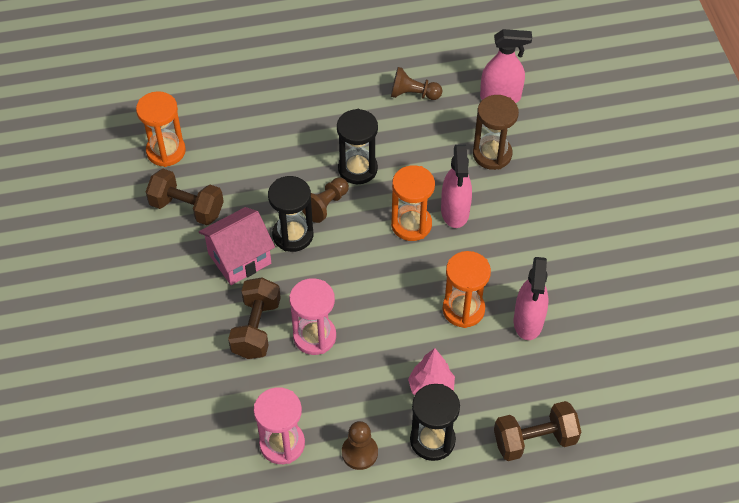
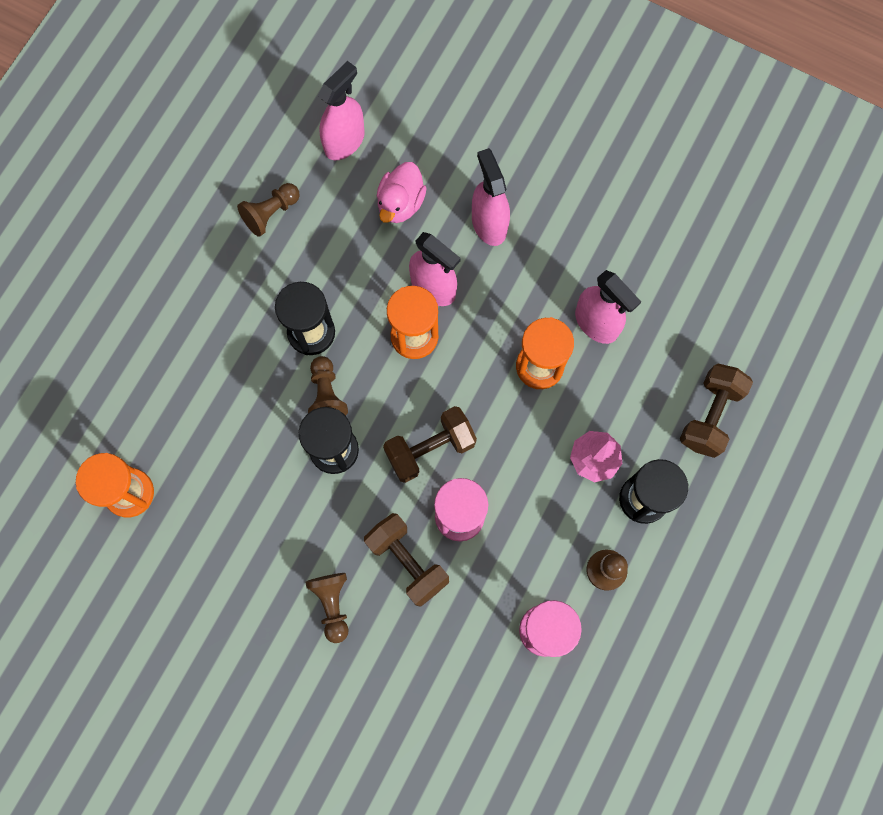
camera: 50 degrees left, 20 degrees up
(187, 208) = (216, 524): brown dumbbell -> brown dumbbell (430, 449)
(190, 306) = (332, 604): none -> brown pawn
(239, 258) = (318, 518): pink house -> none
(492, 154) = (400, 203): brown hourglass -> pink duck
(530, 211) = (489, 224): none -> pink spray bottle

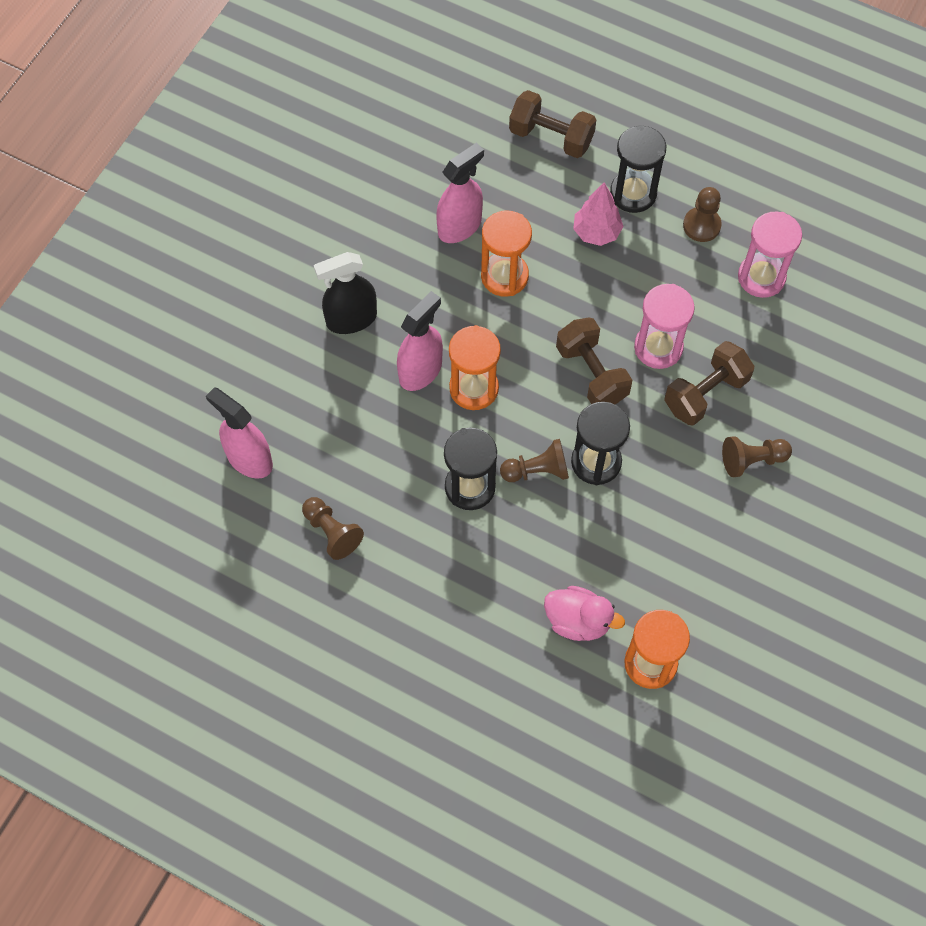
camera: 90 degrees left, 10 degrees down
(400, 203) = (325, 402): pink duck -> pink duck (578, 621)
(489, 224) = (351, 319): pink spray bottle -> black spray bottle

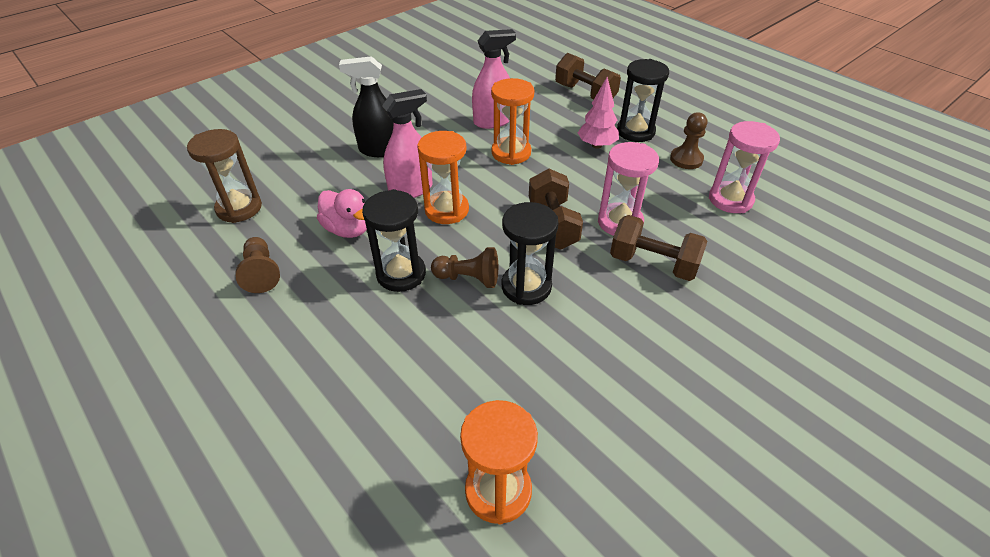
camera: 20 degrees right, 20 degrees down
(249, 459) = (239, 208): pink spray bottle -> brown hourglass
(578, 621) = (439, 418): pink duck -> pink duck (348, 229)
(705, 393) = (653, 264): brown dumbbell -> brown dumbbell turned 45 degrees clockwise
(752, 460) = (684, 327): brown pawn -> none

